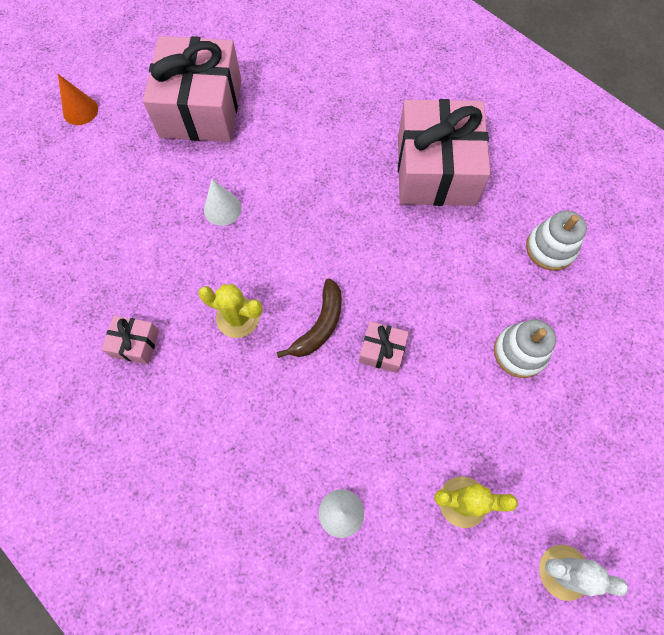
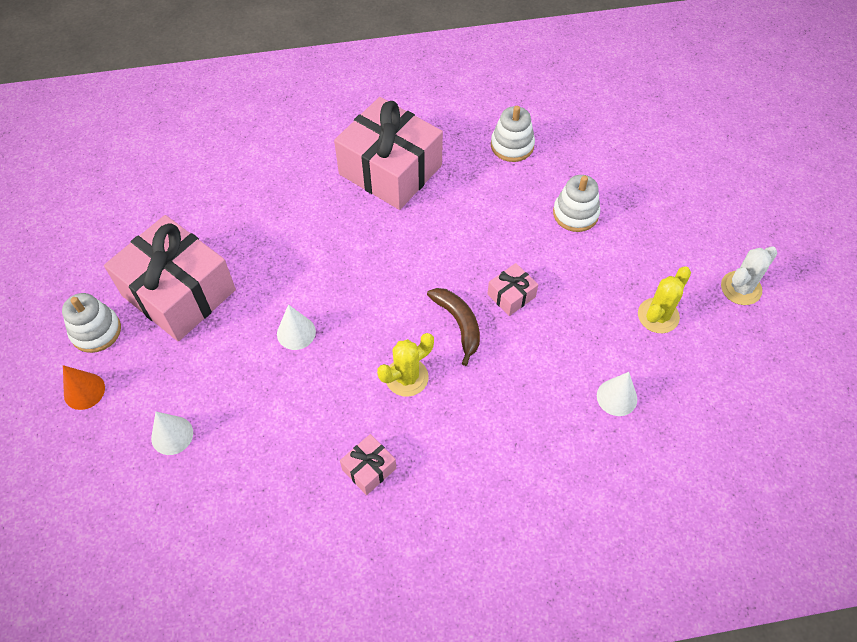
camera: 55 degrees left, 10 degrees down
(80, 188) = (172, 435): none -> white cone
(132, 82) = (96, 331): none -> white stacking toy

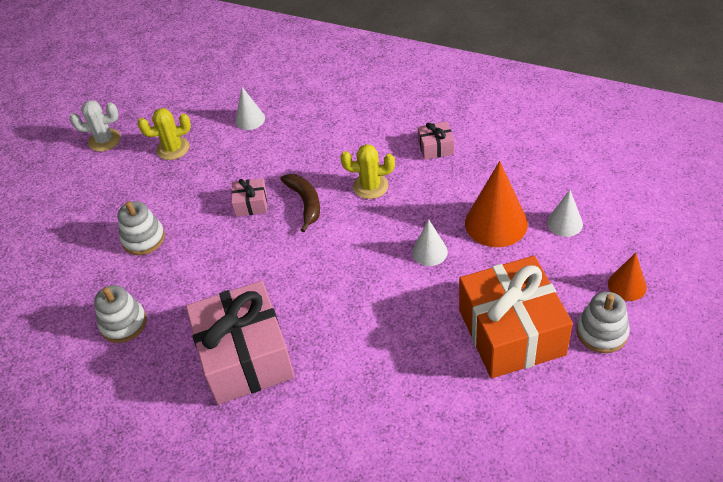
camera: 140 degrees left, 10 degrees down
(179, 292) = (511, 332): pink gift -> orange gift
(246, 398) = (496, 223): none -> orange cone
(459, 324) = (305, 203): brown banana -> brown banana turned 150 degrees clockwise

